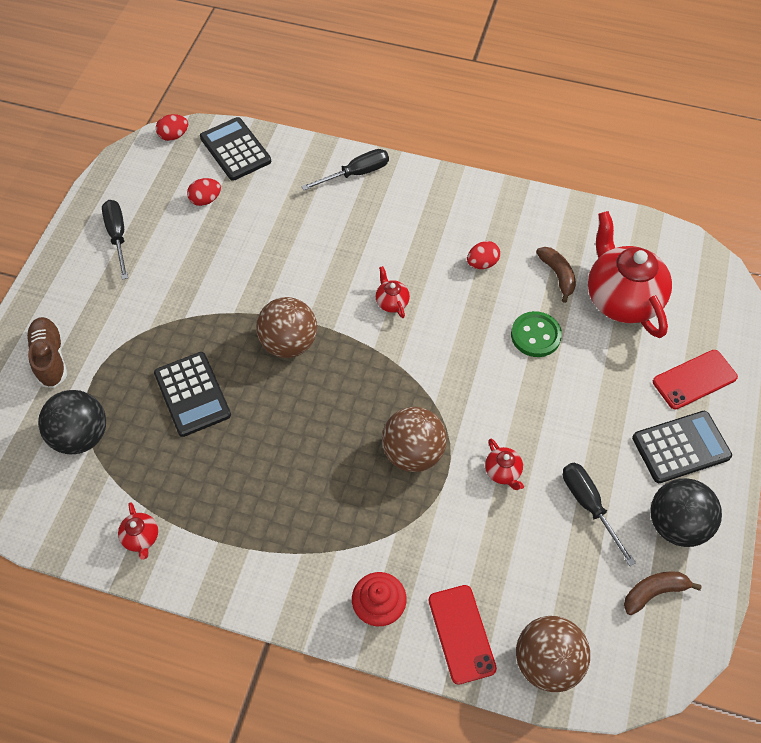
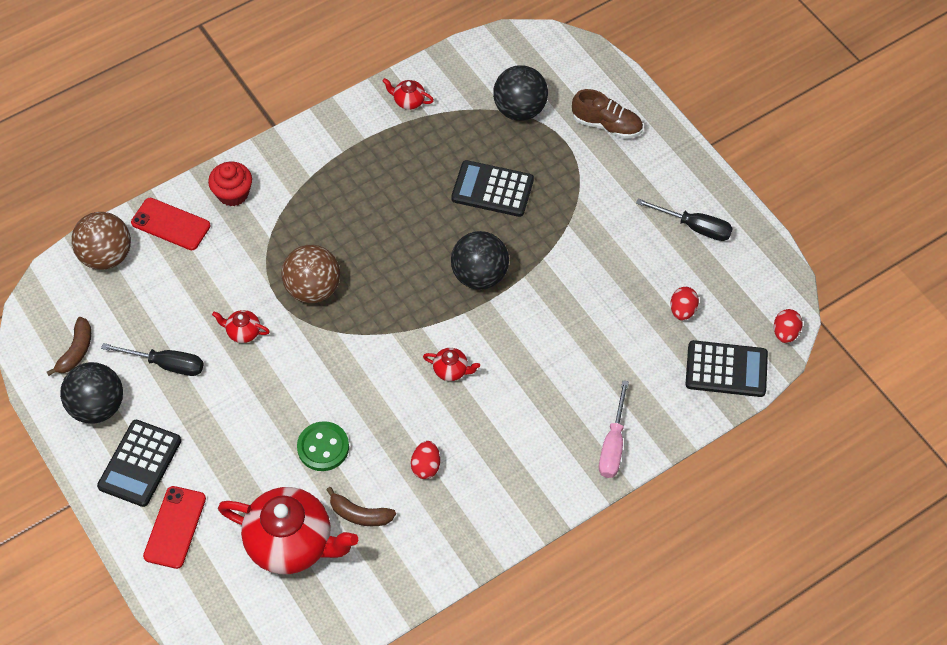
camera: 130 degrees right, 0 degrees up
(289, 343) = (479, 275): brown ball -> black ball
(356, 174) = (613, 444): black screwdriver -> pink screwdriver

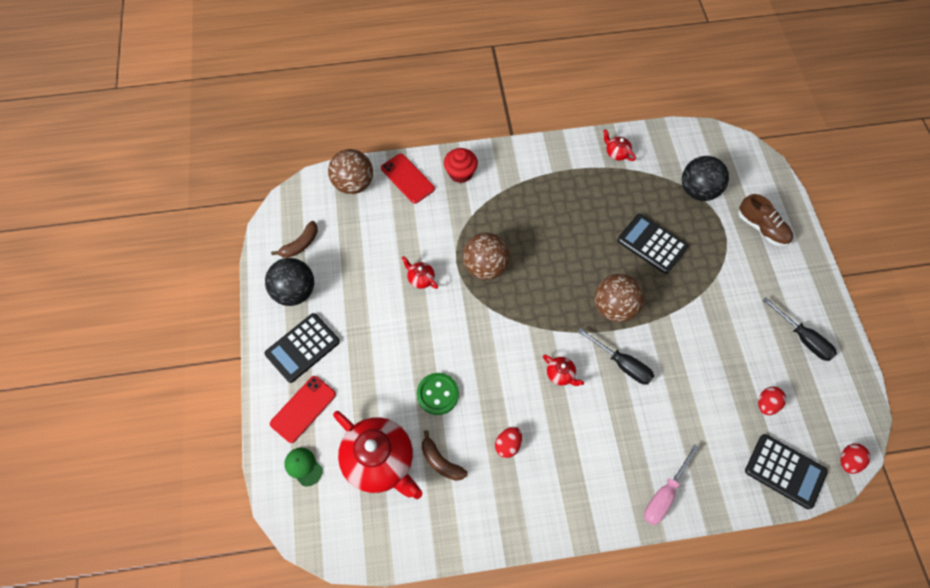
camera: 25 degrees right, 5 degrees up
(166, 364) = (356, 280): black screwdriver -> black screwdriver (622, 364)
(206, 585) = (303, 466): none -> green cap
(479, 275) = (614, 307): black ball -> brown ball

